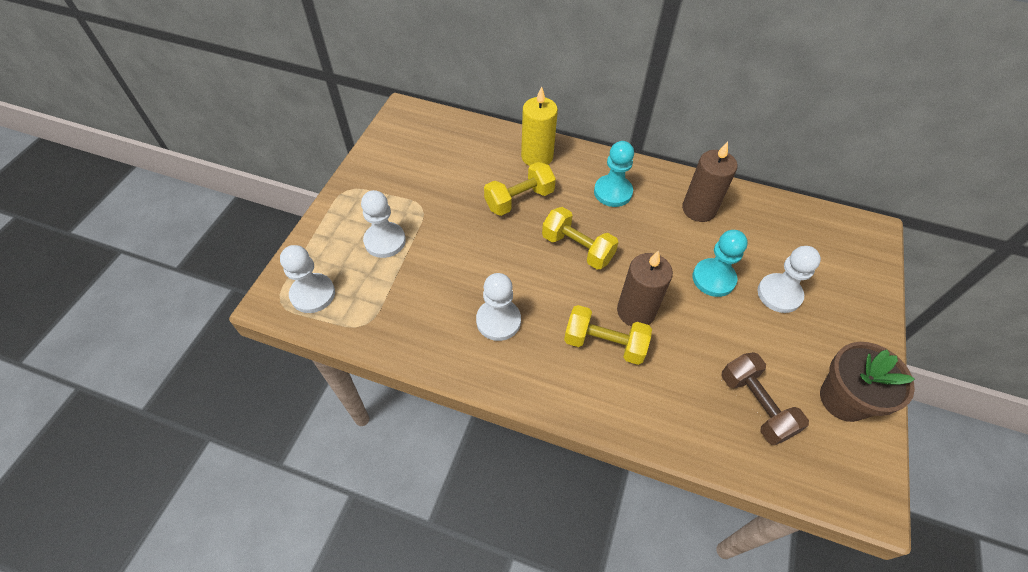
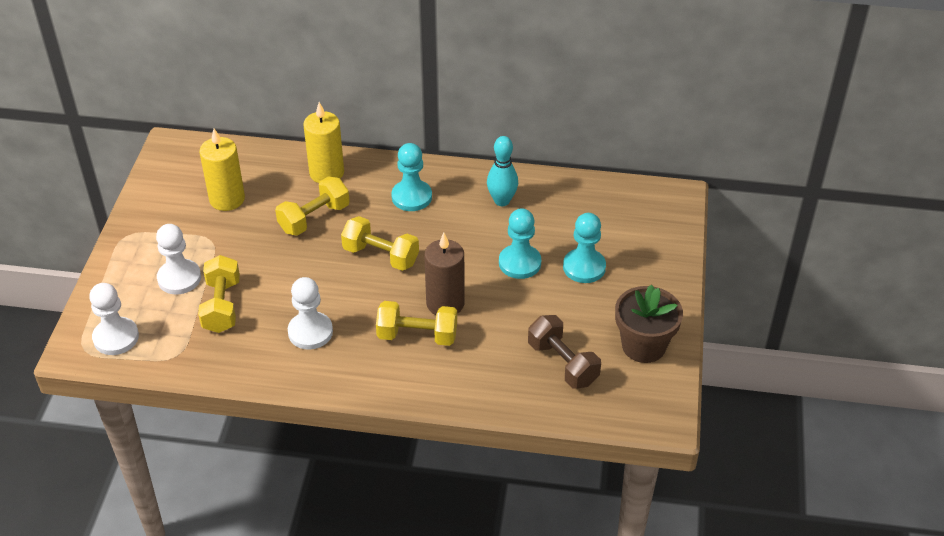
camera: 10 degrees left, 10 degrees down
(418, 277) = (222, 306): none -> yellow dumbbell
(443, 168) = (227, 199): none -> yellow candle
(699, 209) = (502, 201): brown candle -> turquoise bowling pin
(779, 294) = (584, 267): white pawn -> turquoise pawn

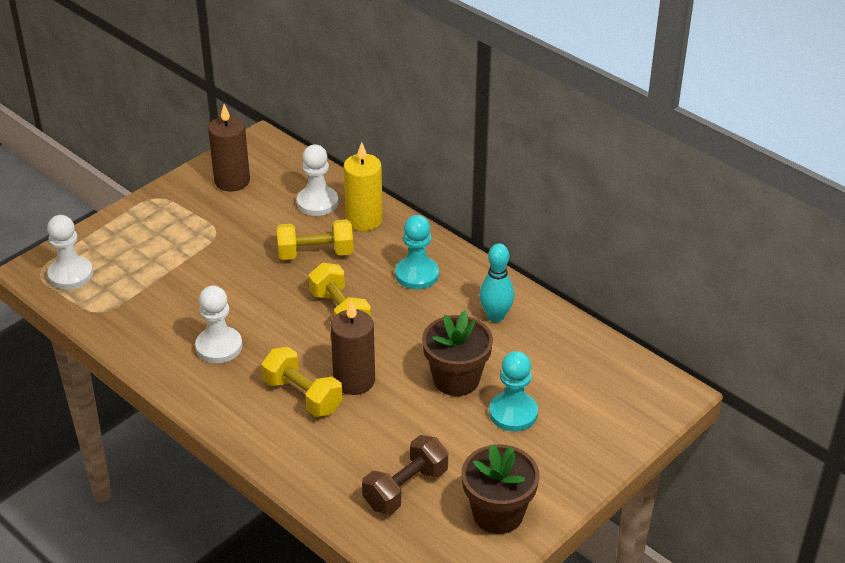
camera: 35 degrees right, 5 degrees down
(179, 278) = (162, 251): white pawn -> white pawn (317, 202)
(181, 191) = (232, 181): none -> brown candle
(222, 306) = (171, 290): yellow dumbbell -> none
(227, 199) = (261, 204): yellow candle -> none
(519, 263) = (456, 379): turquoise pawn -> brown flower pot
(562, 363) = (405, 488): brown dumbbell -> brown dumbbell turned 45 degrees clockwise

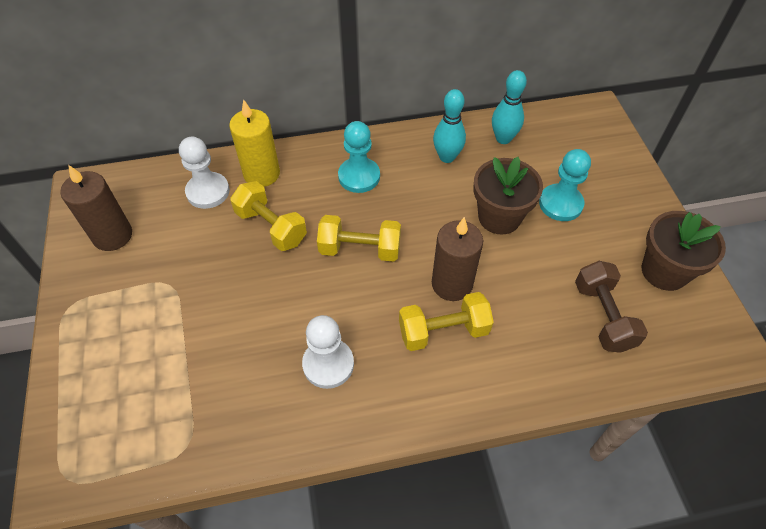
camera: 55 degrees left, 15 degrees up
(70, 274) = (102, 448): white pawn -> none
(315, 253) = (271, 227): yellow dumbbell -> yellow dumbbell turned 75 degrees counterclockwise
(559, 342) = (503, 138): none -> turquoise bowling pin

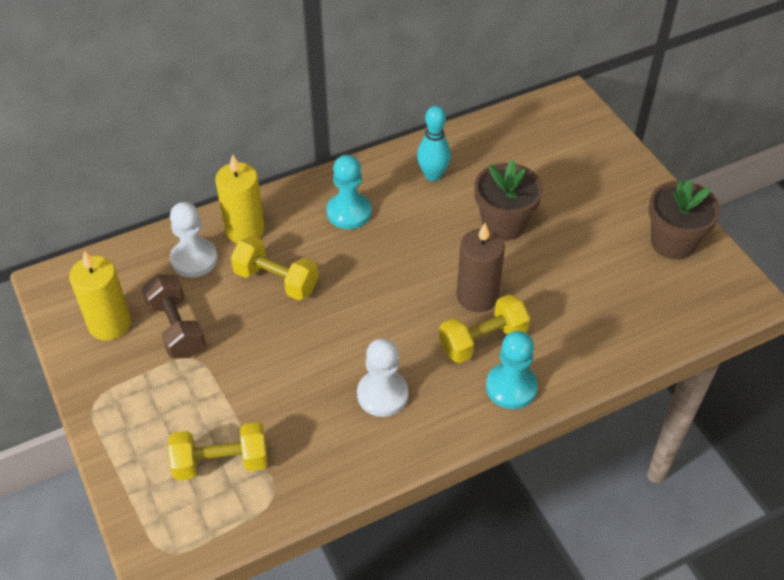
camera: 15 degrees left, 5 degrees down
(113, 235) = (109, 324): brown candle -> yellow candle
(360, 249) = (375, 283): yellow dumbbell -> yellow dumbbell (221, 462)
(503, 138) = (484, 145): turquoise bowling pin -> none
(560, 204) = (559, 199): turquoise pawn -> turquoise pawn (511, 387)
(603, 316) = (627, 295): brown dumbbell -> brown dumbbell (176, 328)

